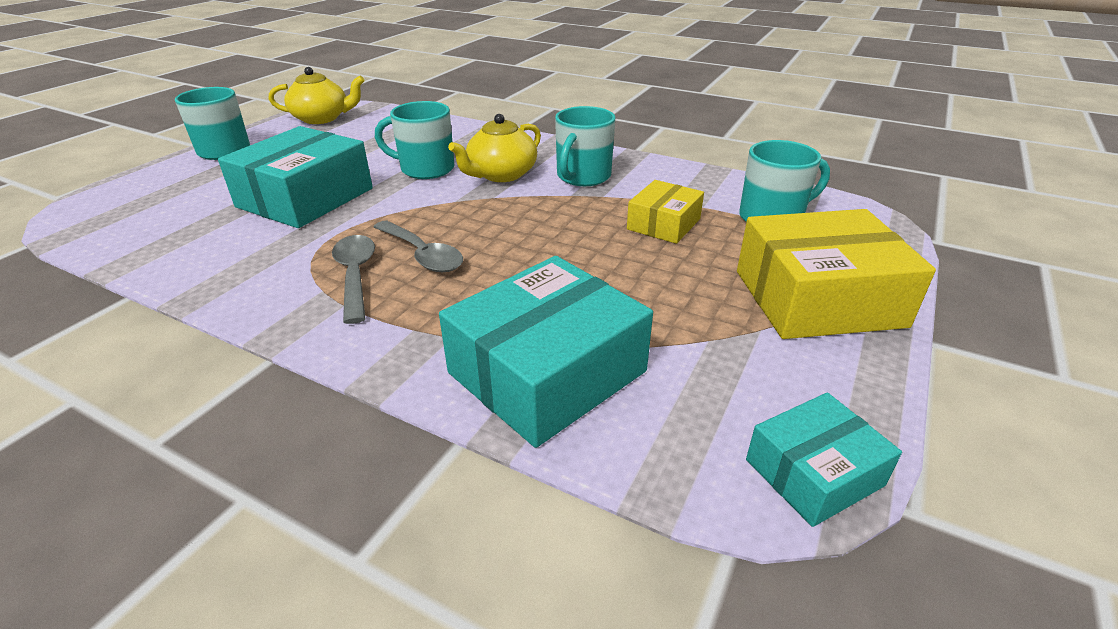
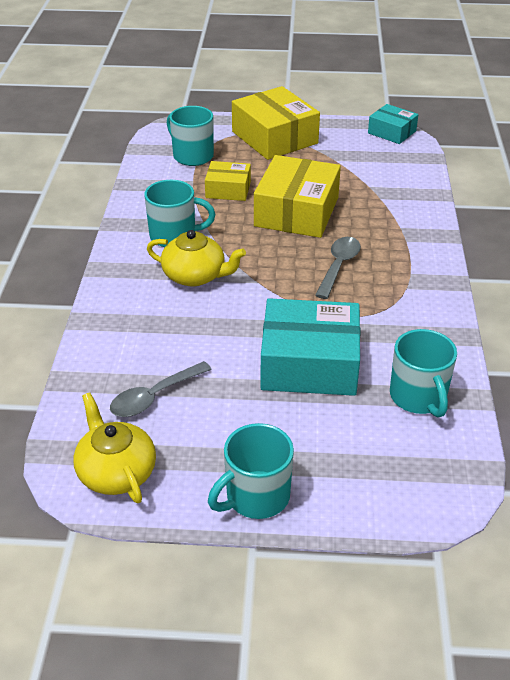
camera: 115 degrees left, 5 degrees up
(355, 275) = (382, 282): grey spoon -> grey spoon (154, 397)
(425, 169) = (210, 321): turquoise mug -> turquoise mug (418, 397)
(547, 372) = (397, 194): turquoise box -> none
(570, 259) = (296, 212): none -> yellow box

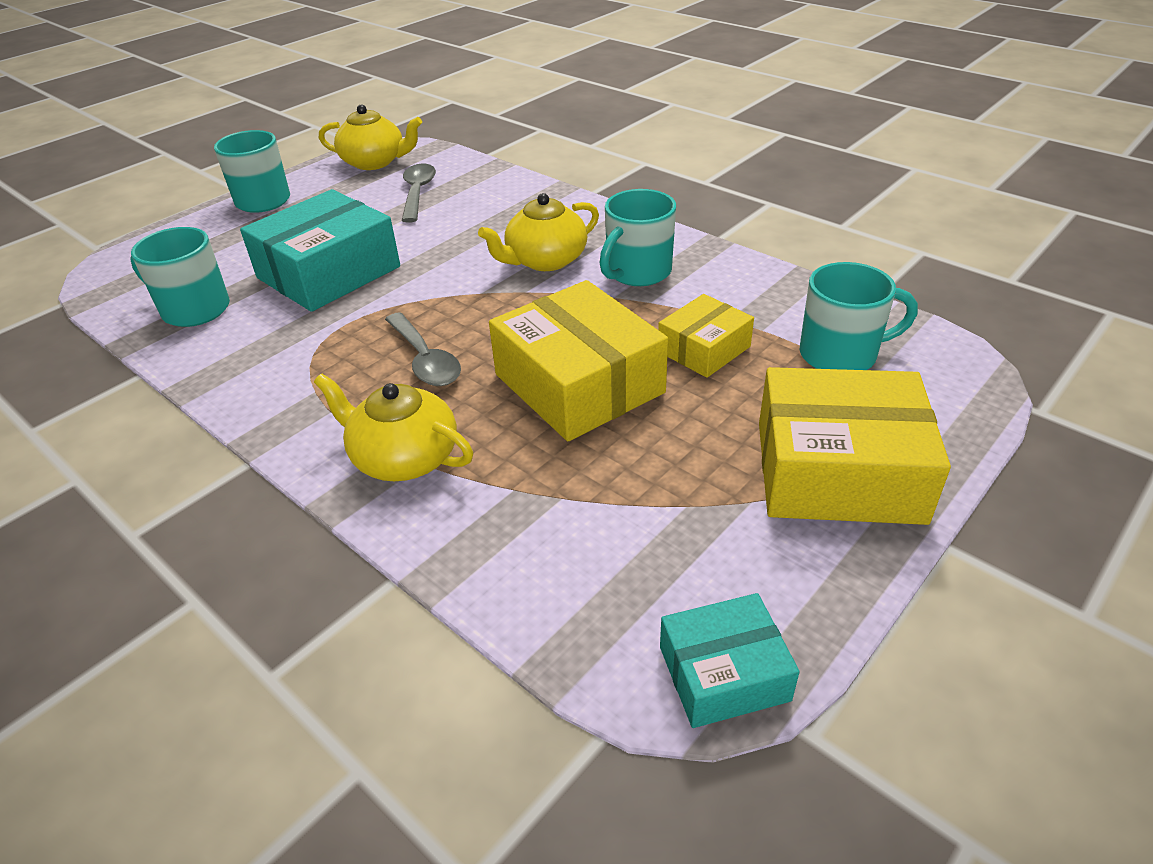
camera: 130 degrees right, 0 degrees up
(404, 233) = (404, 457): none -> yellow teapot

